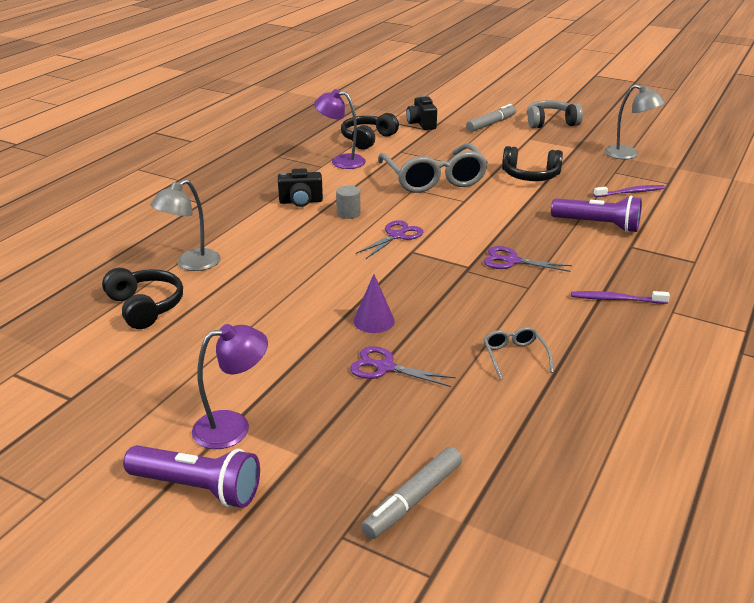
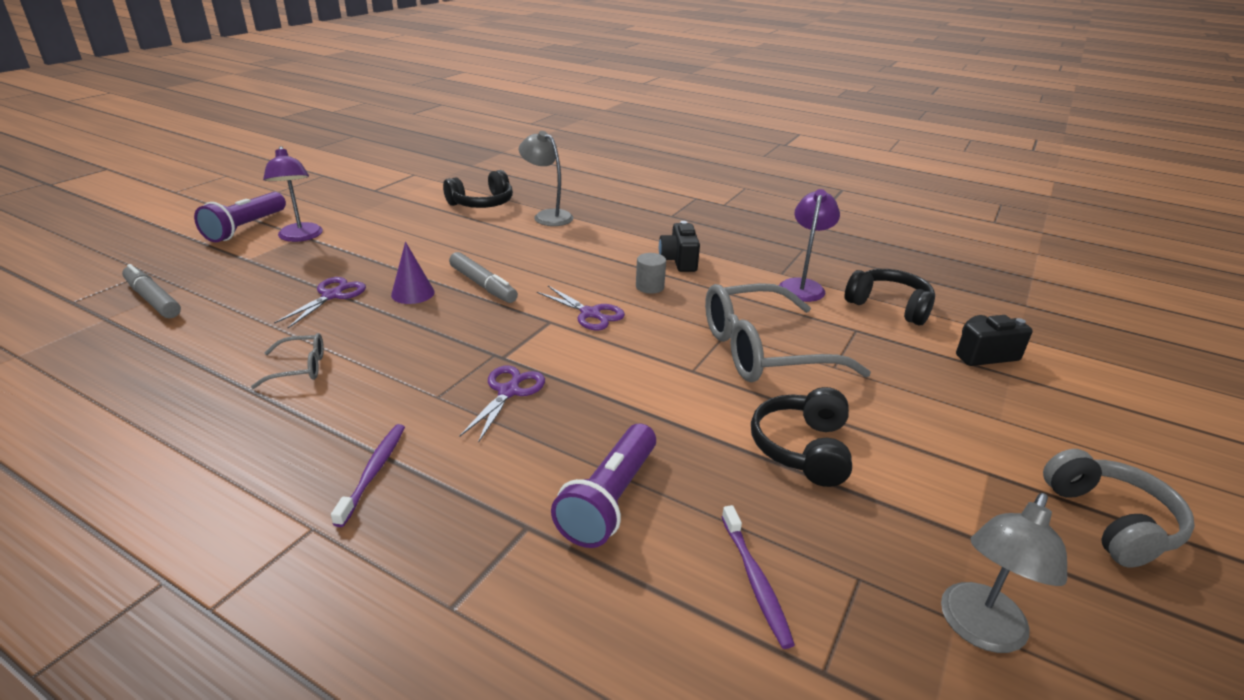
camera: 90 degrees right, 0 degrees up
(491, 124) = (1040, 431): grey marker -> grey marker (483, 285)

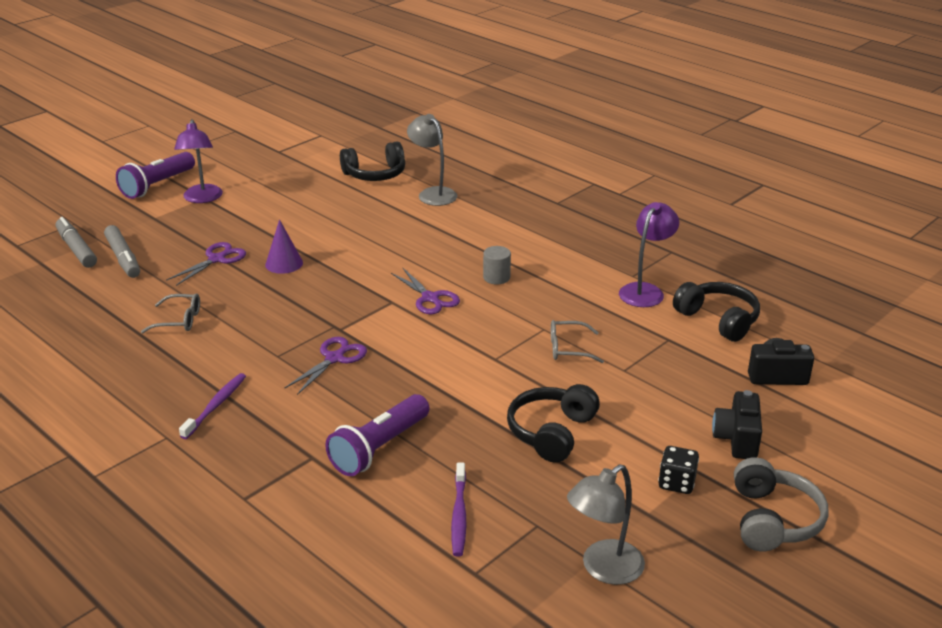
camera: 15 degrees right, 0 degrees up
(483, 285) = (346, 261): grey marker -> grey marker (123, 258)
(679, 261) = (538, 254): black camera -> black camera (737, 439)
(763, 350) = (568, 348): grey glasses -> grey glasses, size x0.44
(977, 491) = (676, 483): none -> black dice

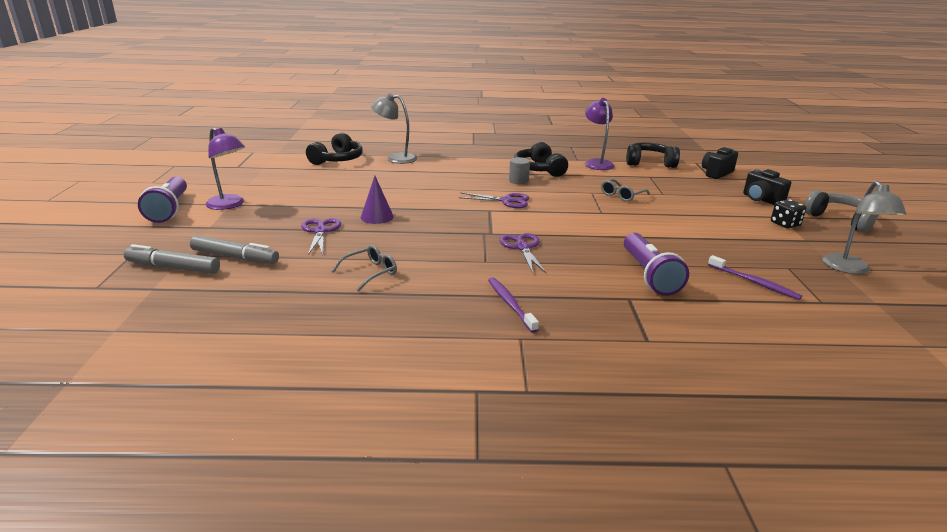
camera: 45 degrees left, 5 degrees down
(552, 432) = (699, 229): black headphones -> black headphones (539, 169)

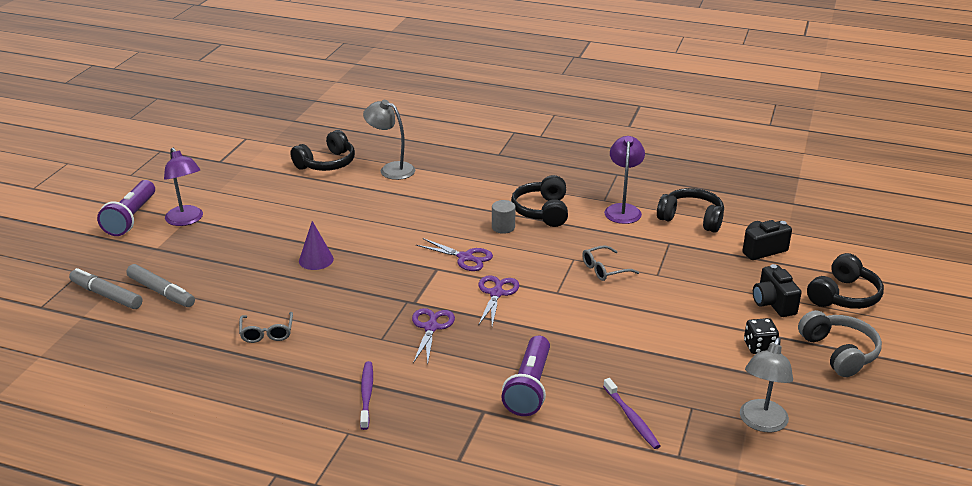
camera: 20 degrees right, 5 degrees up
(320, 231) = (251, 271): purple scissors -> purple scissors (496, 293)
(370, 273) = (267, 333): grey glasses -> grey glasses turned 105 degrees clockwise
(799, 190) = (843, 296): none -> black headphones

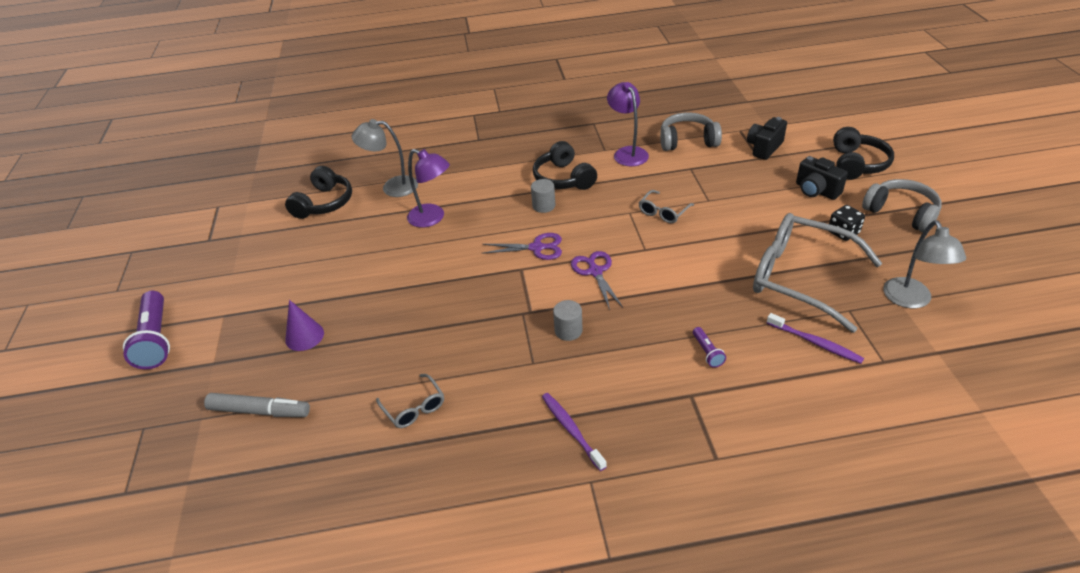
camera: 25 degrees left, 10 degrees up
(106, 295) = (197, 443): grey marker -> none
(187, 220) = (223, 317): purple lamp -> purple lamp (432, 218)
(316, 260) = (397, 306): purple cone -> purple cone (304, 336)
(431, 327) = (568, 331): purple scissors -> grey cylinder
(529, 387) = (707, 352): purple flashlight -> purple flashlight, size x0.46
(674, 366) = (800, 278): none -> grey glasses
(691, 219) = (687, 141): black headphones -> grey headphones

